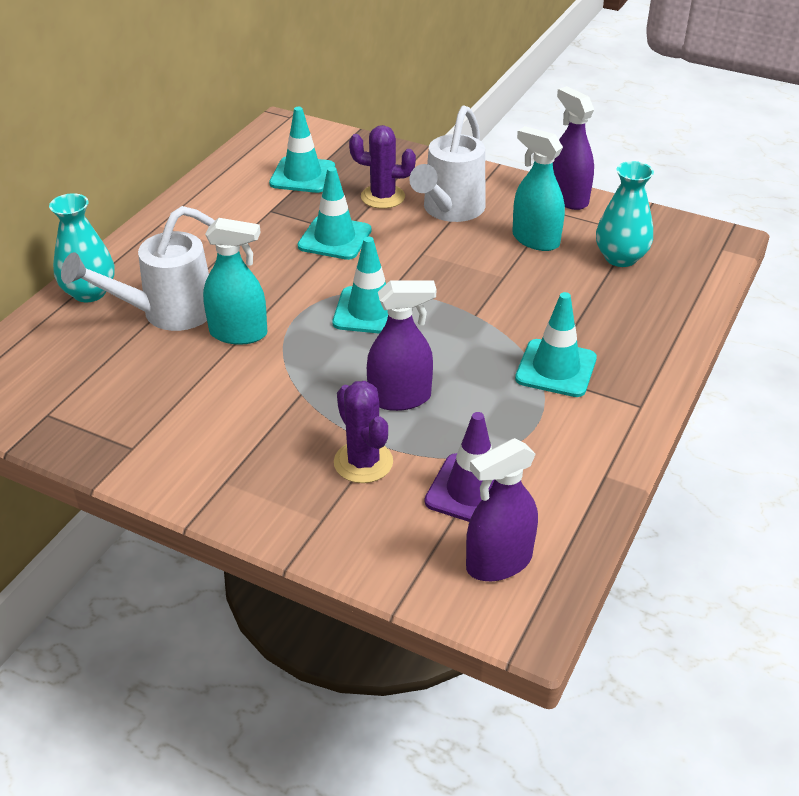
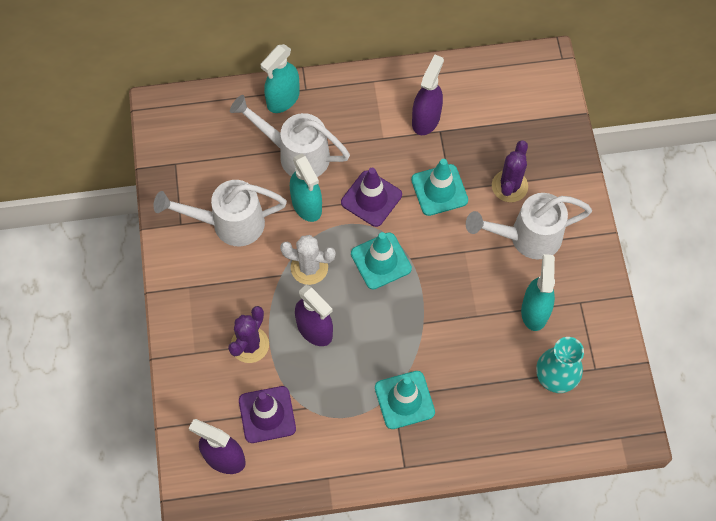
camera: 55 degrees right, 25 degrees up
(89, 292) = (283, 99): turquoise vase -> turquoise spray bottle
(184, 406) = (228, 224): none -> white watering can
(289, 285) = (371, 198): none -> purple traffic cone
(302, 175) = (495, 120): turquoise traffic cone -> none
(317, 366) = (309, 267): none -> white cactus
(383, 197) = (509, 186): purple cactus -> purple cactus turned 45 degrees clockwise
(568, 198) = (604, 303): purple spray bottle -> purple spray bottle (426, 119)

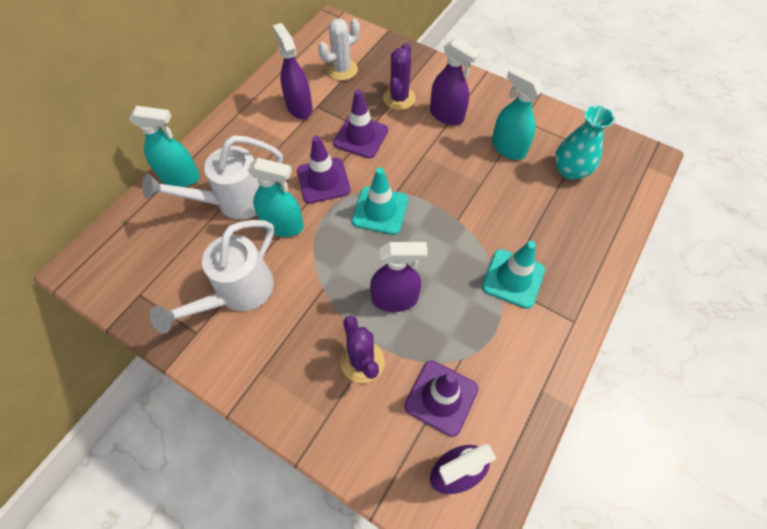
camera: 50 degrees left, 5 degrees down
(283, 99) = (180, 177): turquoise spray bottle -> turquoise spray bottle turned 75 degrees counterclockwise
(309, 267) = (337, 263): white cactus -> white cactus (342, 70)
(439, 190) = (361, 137): turquoise traffic cone -> purple traffic cone
(509, 186) = (399, 98): purple cactus -> purple cactus turned 45 degrees clockwise
(526, 237) = (447, 115): white watering can -> purple spray bottle

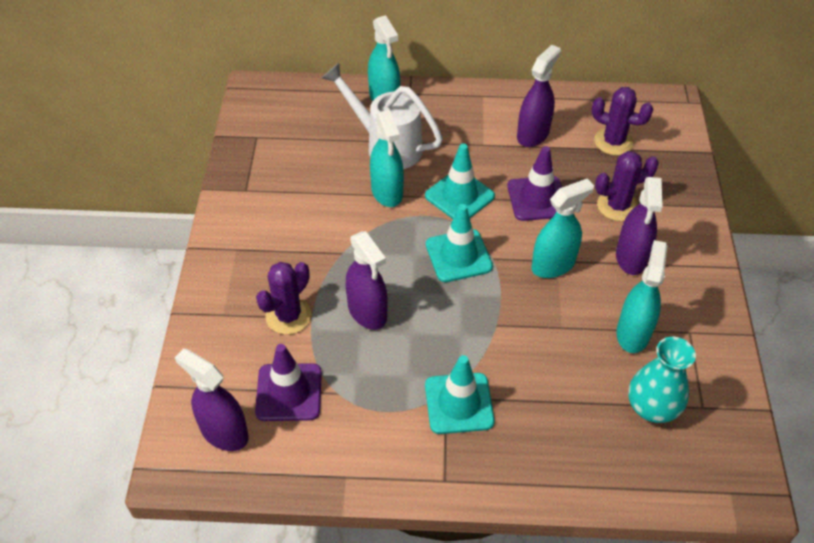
camera: 60 degrees right, 10 degrees down
(237, 294) = (297, 197): white watering can -> none
(323, 180) = (459, 196): purple traffic cone -> turquoise traffic cone
(342, 70) = (613, 142): white cactus -> purple cactus
(425, 159) = (553, 265): none -> turquoise spray bottle

